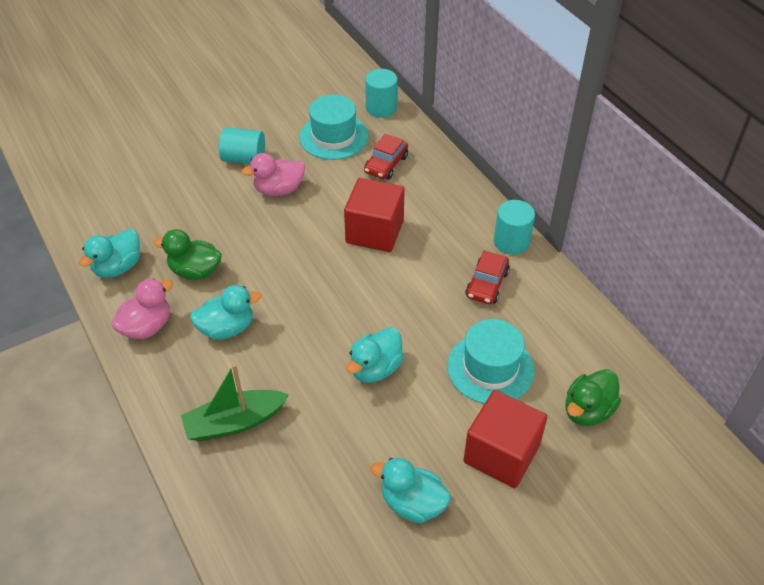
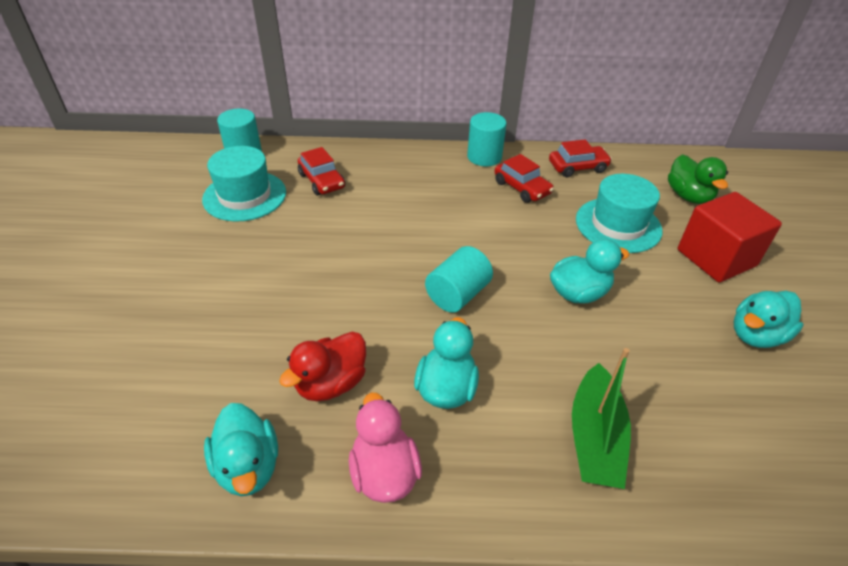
camera: 60 degrees left, 5 degrees down
(195, 271) = (331, 383): green duck -> red duck
(244, 158) = (195, 269): turquoise cylinder -> turquoise cylinder (457, 294)
(278, 190) = (275, 262): pink duck -> none
(374, 232) = (402, 223): red cube -> none
(375, 368) = (579, 293): turquoise duck -> turquoise duck turned 90 degrees counterclockwise
(558, 311) = (578, 167): none -> red car

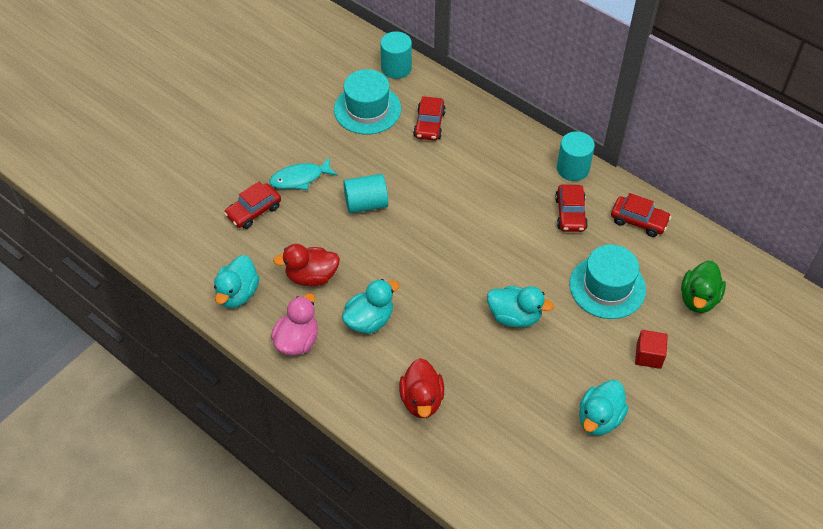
camera: 40 degrees right, 10 degrees up
(189, 354) = (253, 211): none -> red car
(222, 290) = (300, 178): none -> turquoise fish
(457, 294) = (435, 268): turquoise cylinder -> turquoise cylinder (366, 204)
(595, 438) = (422, 400): green boat -> red duck
(716, 258) = (648, 356): red cube -> red cube, size x0.53
(756, 335) = (599, 418): turquoise duck -> turquoise duck turned 60 degrees counterclockwise

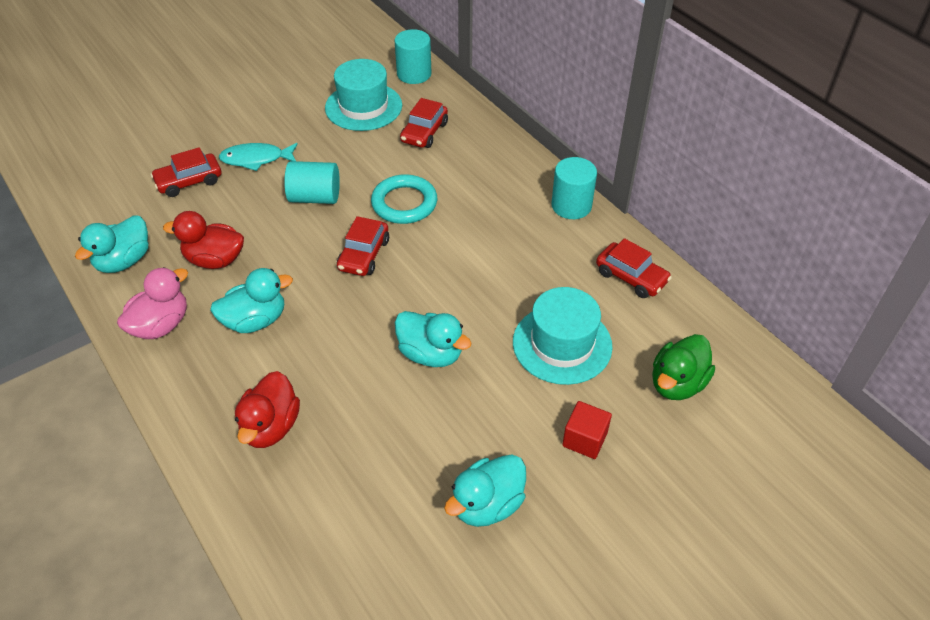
camera: 15 degrees right, 5 degrees down
(441, 194) = (404, 203): none -> turquoise ring
(570, 214) = (548, 253): red car -> red car (364, 255)

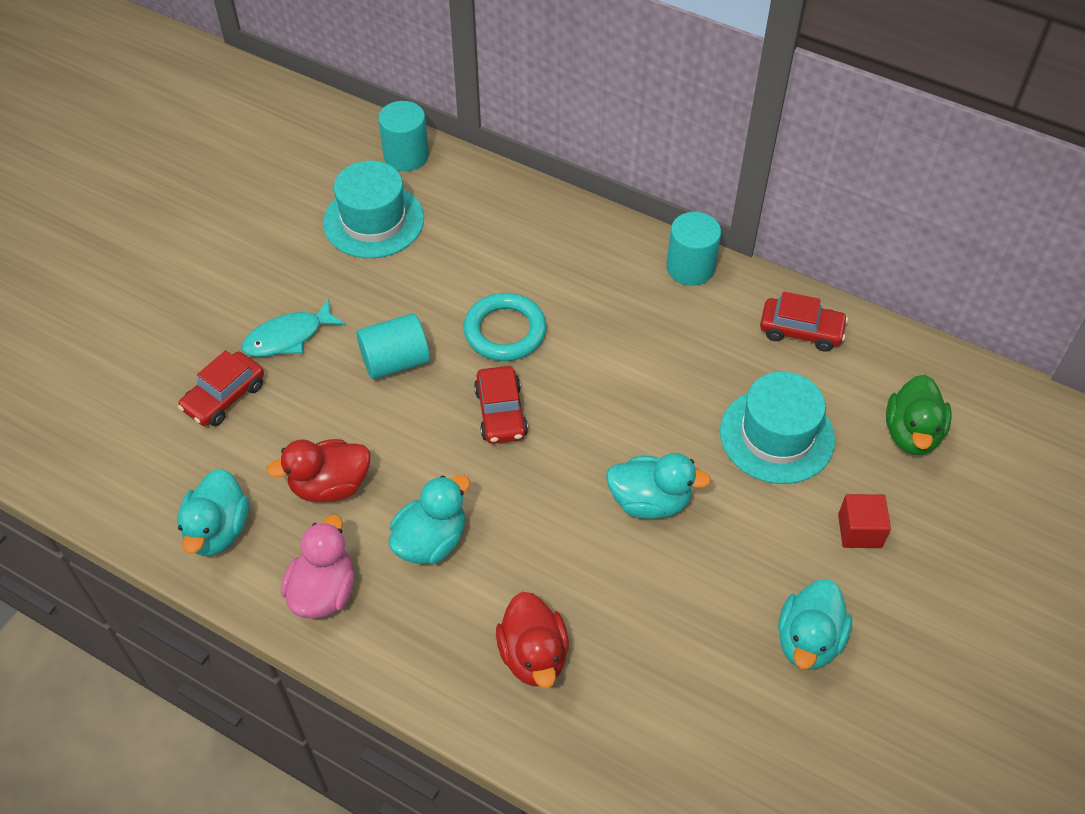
camera: 25 degrees left, 5 degrees up
(424, 132) = (469, 231): red car -> none

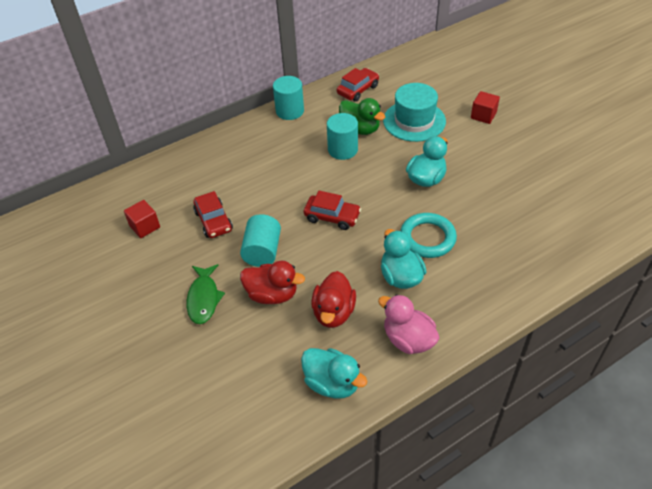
camera: 60 degrees left, 5 degrees down
(224, 397) = (227, 348): red car -> red car (213, 221)
(288, 337) = (204, 298): turquoise fish -> green fish
(373, 221) = (145, 226): turquoise hat -> red cube
(406, 156) = (106, 194): turquoise cylinder -> turquoise cylinder (342, 150)
(505, 331) = (277, 196): turquoise ring -> turquoise ring (427, 238)
(533, 655) = (497, 257): red duck -> red duck (272, 294)
(808, 640) = (534, 154): turquoise duck -> none
(912, 433) = (440, 79): green duck -> green duck (360, 129)

